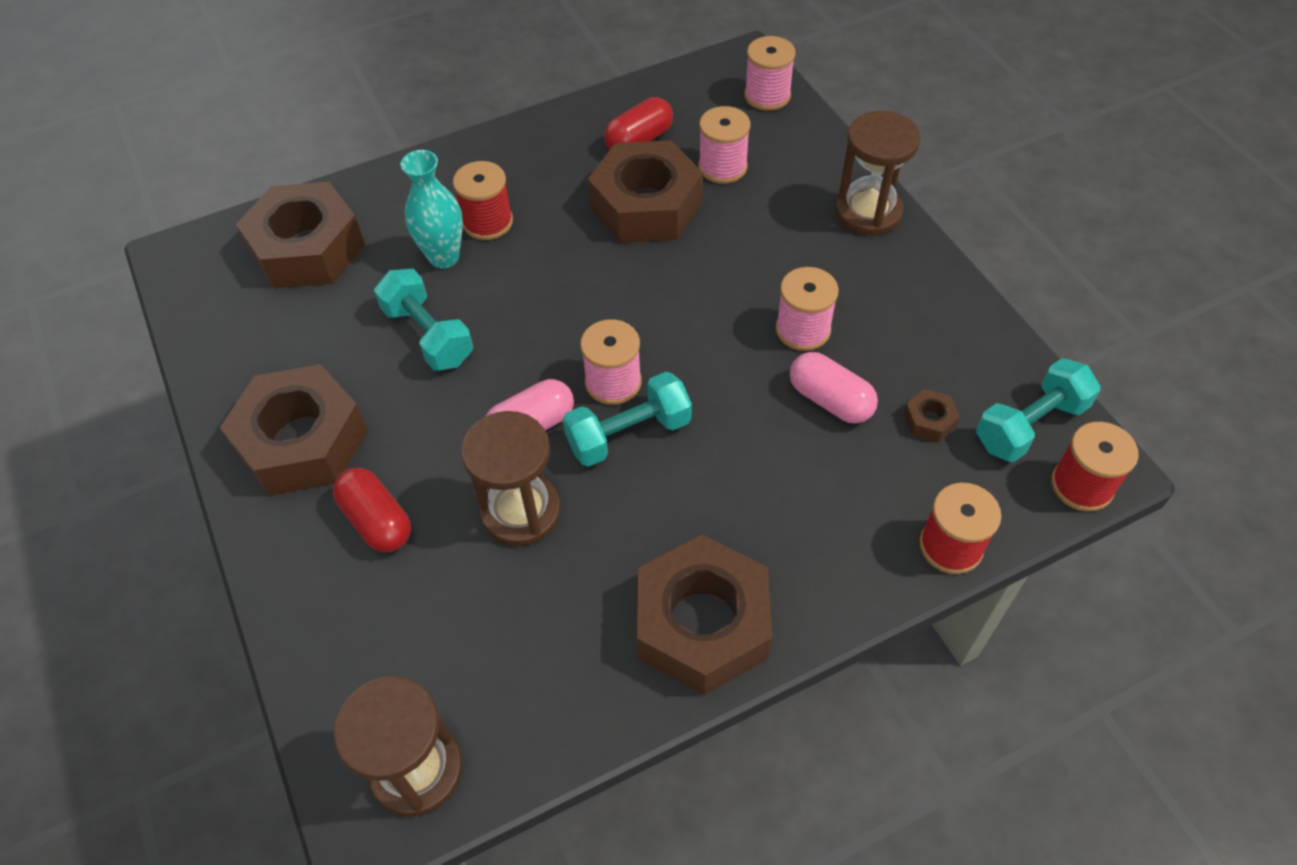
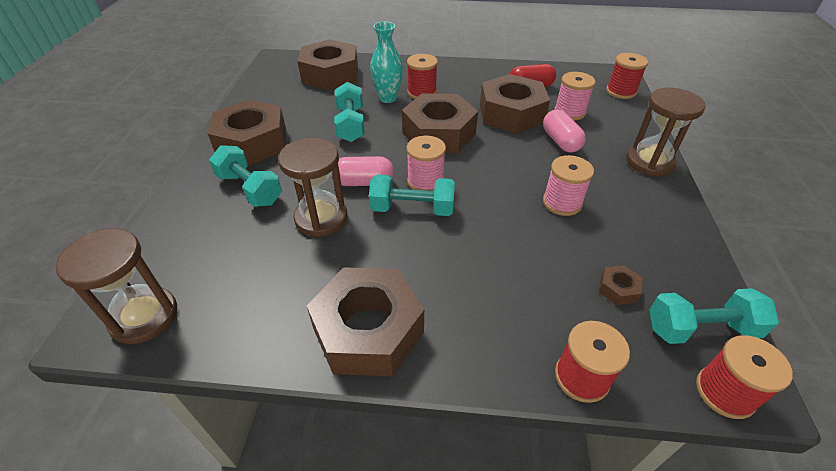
camera: 30 degrees right, 10 degrees down
(377, 521) = (250, 189): red capsule -> turquoise dumbbell
(570, 290) = (439, 133): none -> brown nut
(767, 96) = (621, 91): pink spool -> red spool
(830, 400) = (553, 246): pink capsule -> pink capsule (560, 141)

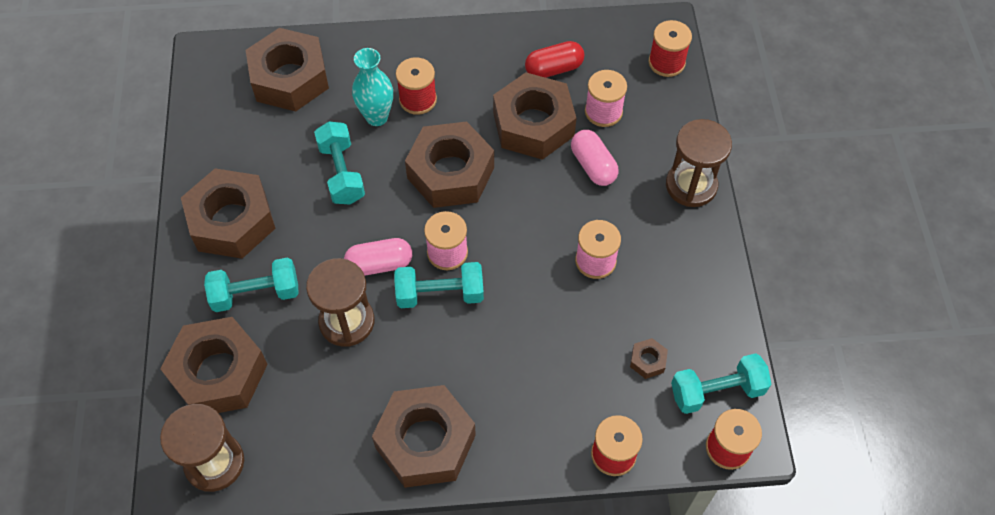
camera: 10 degrees left, 15 degrees up
(189, 241) = (219, 373): none -> brown nut
(250, 189) = (256, 294): turquoise dumbbell -> turquoise dumbbell turned 45 degrees counterclockwise

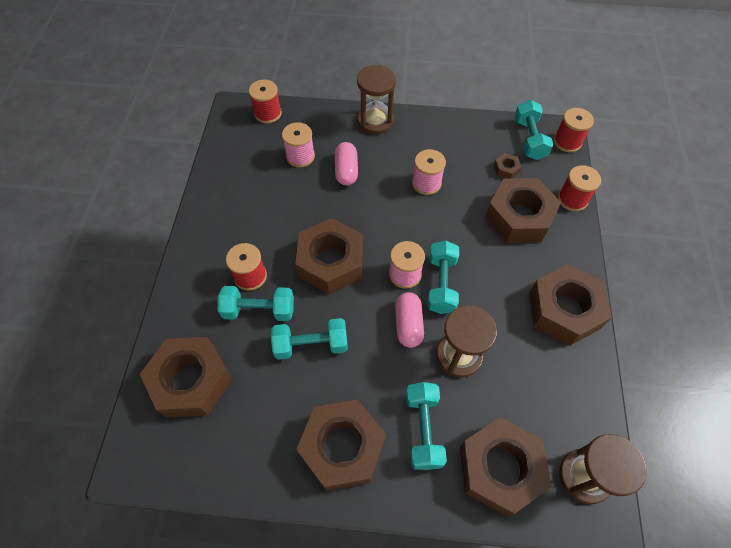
camera: 80 degrees left, 0 degrees up
(376, 117) = (259, 310): turquoise vase -> turquoise dumbbell
(533, 124) = (299, 200): brown nut -> brown nut (519, 217)
(553, 69) = (250, 179): red capsule -> none
(593, 166) = (346, 171): pink capsule -> pink capsule turned 75 degrees counterclockwise

